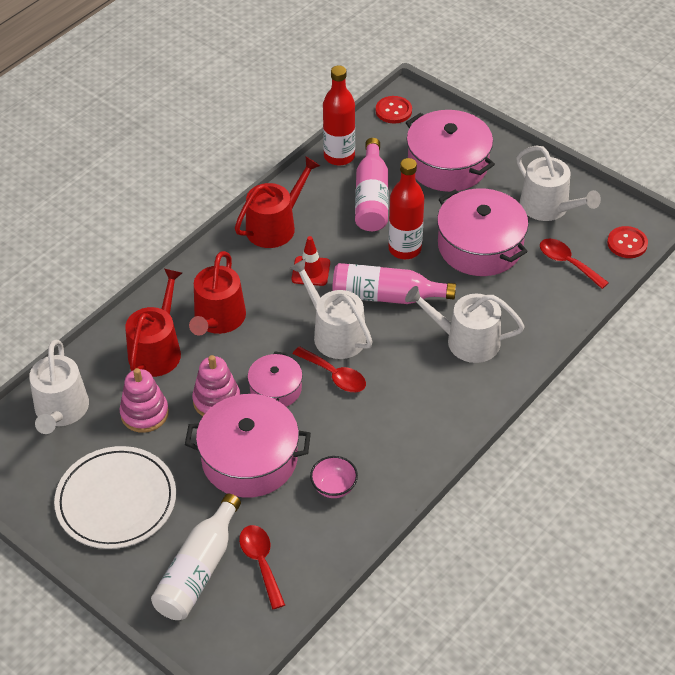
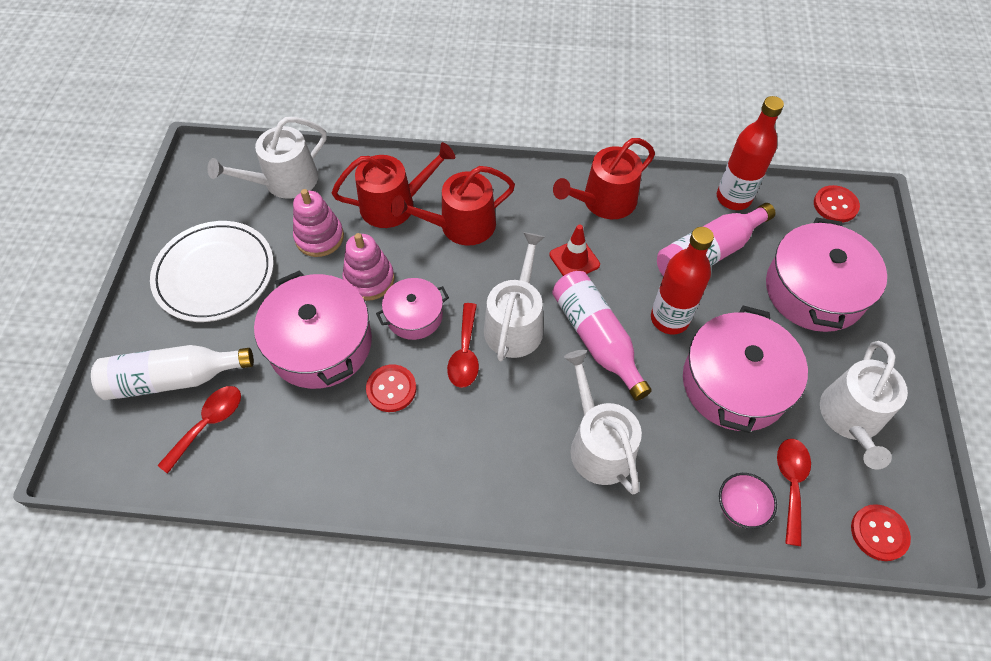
camera: 55 degrees right, 10 degrees up
(275, 226) = (604, 202): red watering can -> red watering can turned 135 degrees clockwise
(327, 433) = (391, 389): none -> red button
(334, 487) = (331, 433): pink bowl -> pink bowl (740, 507)

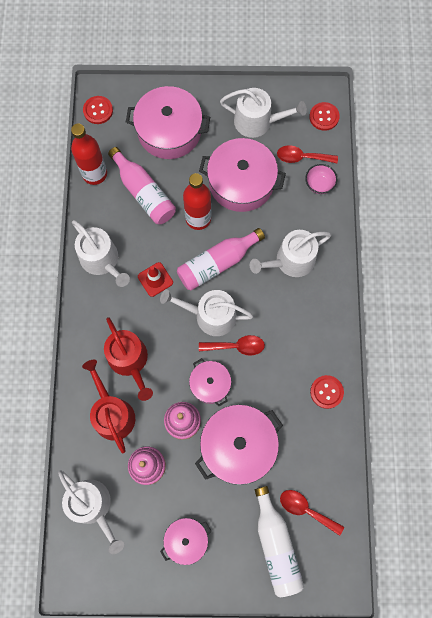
camera: 95 degrees left, 15 degrees up
(215, 274) = (186, 540): white plate -> pink pot
(391, 389) = (267, 391): red button -> red button (326, 392)
(604, 202) = (102, 260): red watering can -> white watering can

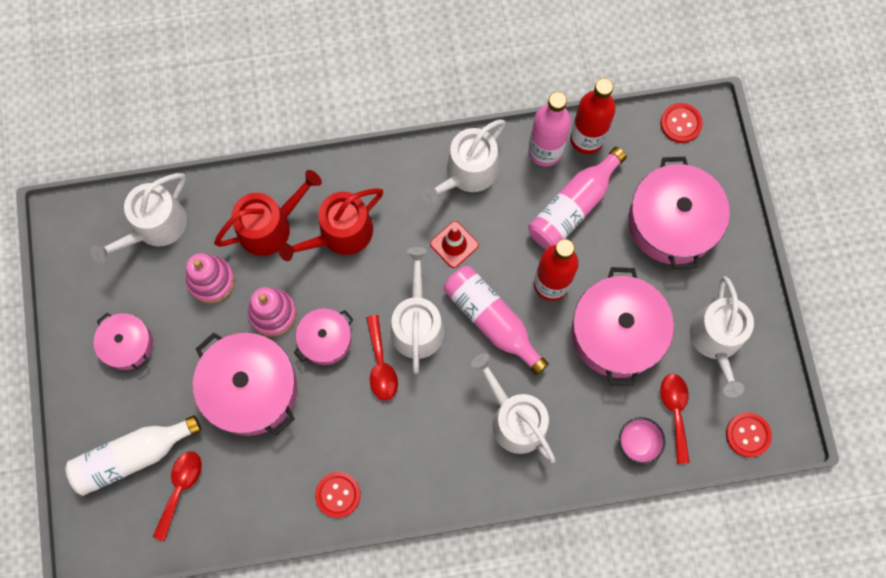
camera: 80 degrees right, 0 degrees up
(97, 203) = (545, 151): none -> pink bottle

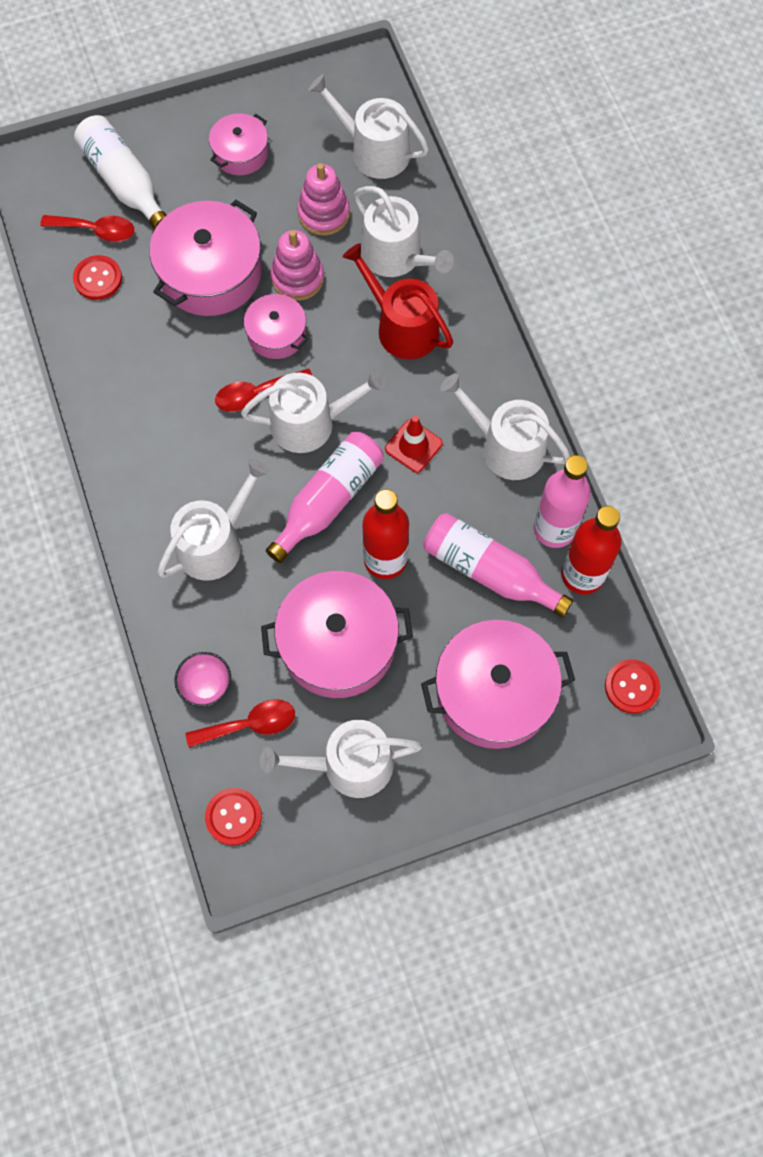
camera: 80 degrees right, 5 degrees down
(270, 226) = (397, 257): red watering can -> white watering can
(338, 495) = (107, 376): red button -> red button (98, 279)

